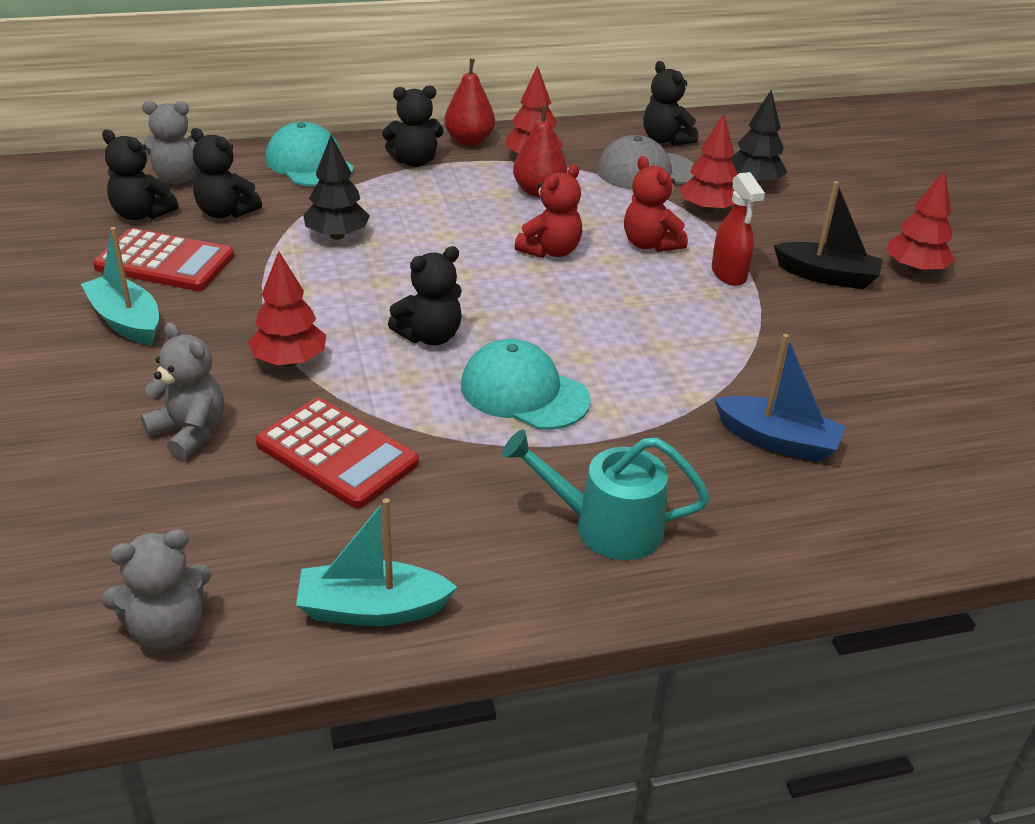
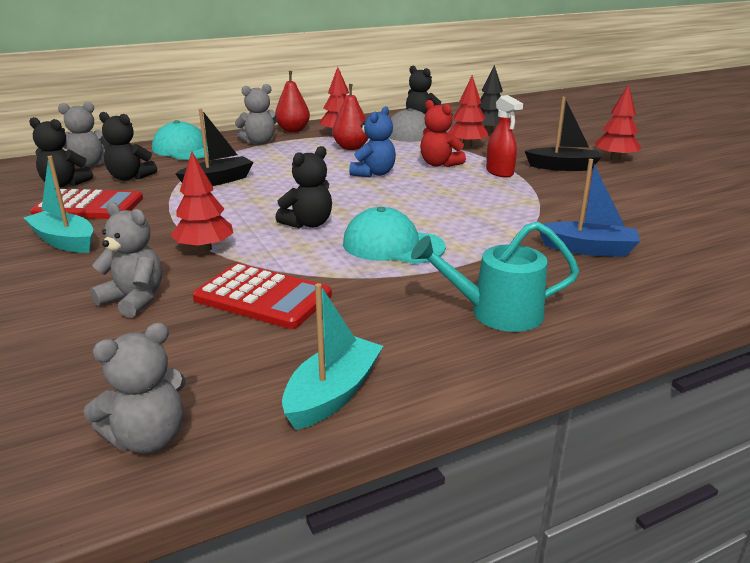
camera: 10 degrees left, 10 degrees down
(337, 235) = (218, 181): black tree -> black boat
(372, 609) = (333, 394): turquoise boat -> turquoise boat turned 135 degrees clockwise
(414, 161) = (259, 142): black teddy bear -> grey teddy bear
(550, 251) = (374, 173): red teddy bear -> blue teddy bear

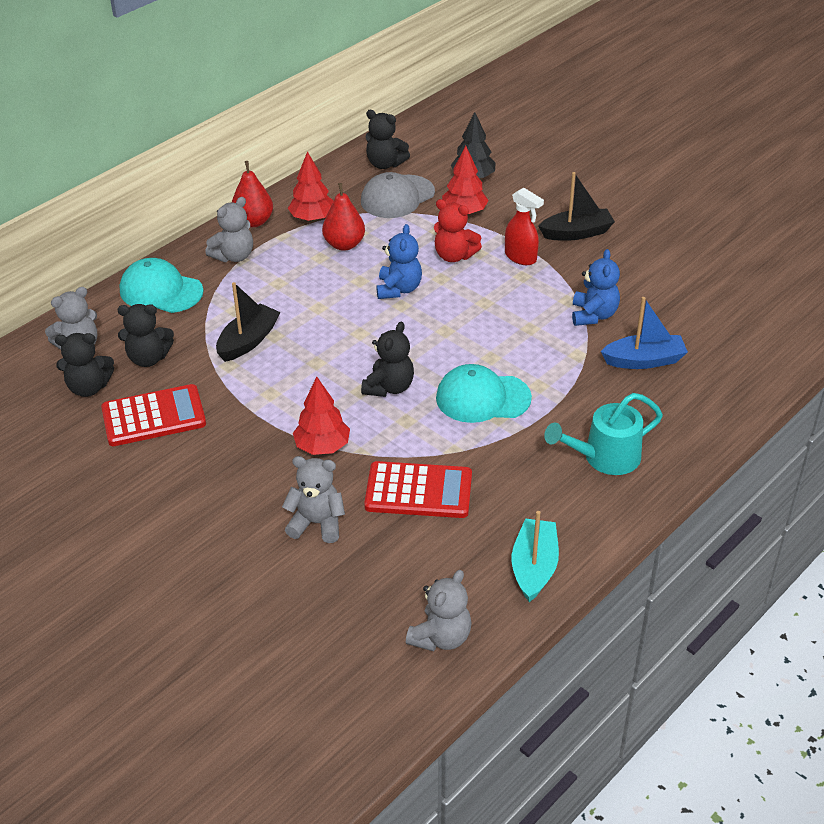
camera: 20 degrees left, 15 degrees up
(64, 241) = (183, 472): turquoise boat -> none
(549, 213) = (593, 315): none -> blue teddy bear
(615, 159) = (620, 205): red tree -> none

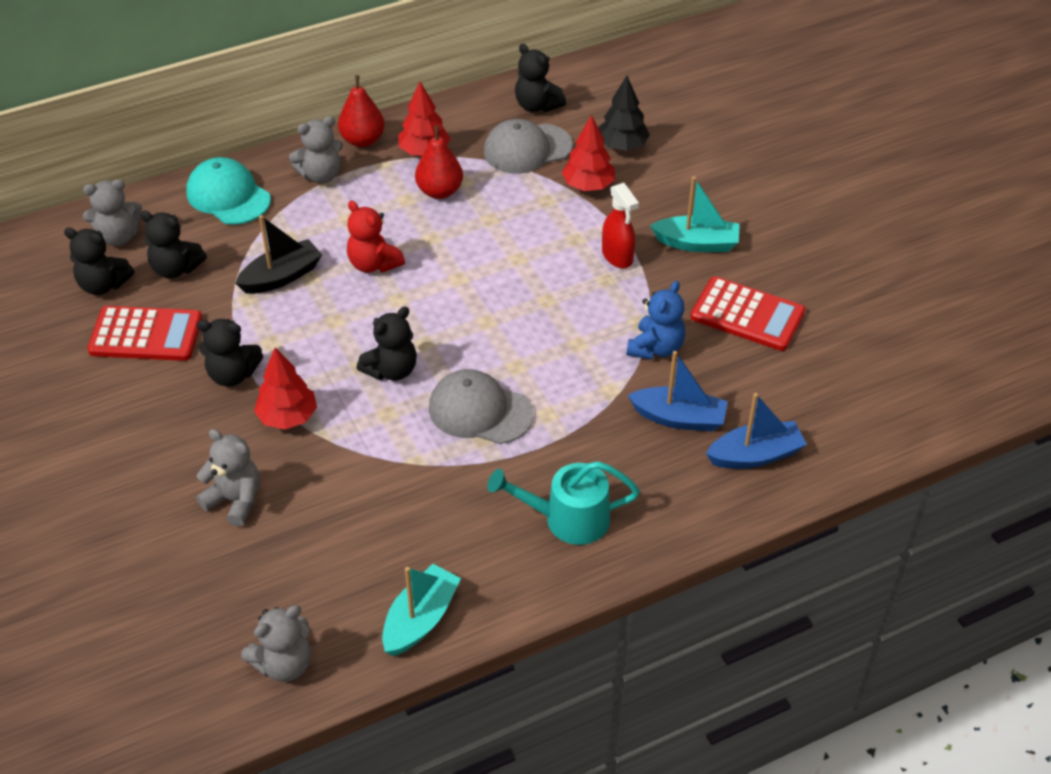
camera: 20 degrees right, 5 degrees up
(252, 427) = (232, 375): none -> black teddy bear
(399, 289) = (466, 259): blue teddy bear -> none
(418, 491) = (354, 496): red calculator -> red calculator (747, 315)
(454, 256) = (547, 235): red teddy bear -> red teddy bear (374, 264)
(482, 398) = (480, 411): turquoise cap -> grey cap
(577, 233) = (697, 243): black boat -> turquoise boat
(719, 371) = (755, 455): none -> blue boat

